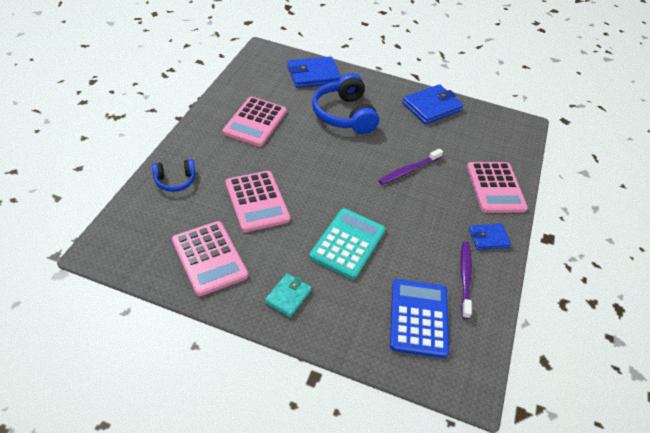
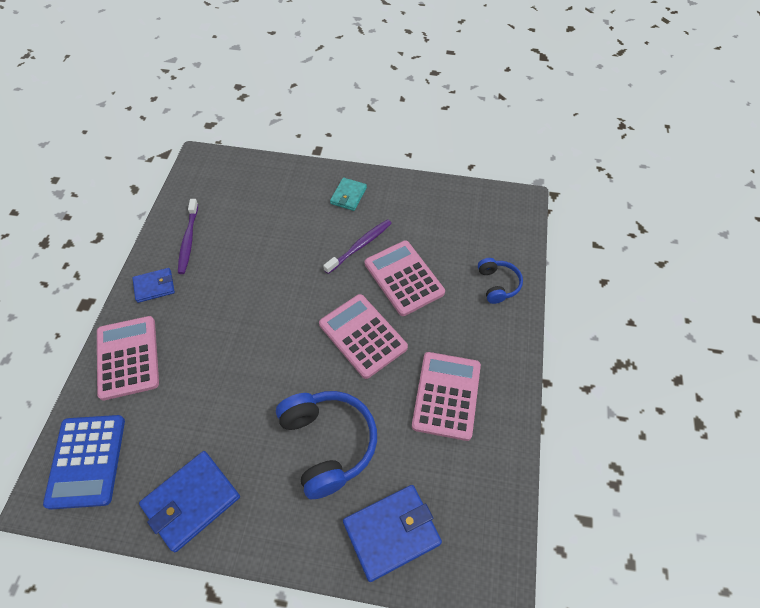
camera: 175 degrees right, 10 degrees up
(175, 180) = (497, 284): blue headphones -> blue headphones turned 105 degrees clockwise
(209, 258) = (426, 213): pink calculator -> pink calculator (362, 336)
(347, 243) = (303, 251): turquoise calculator -> none
(409, 170) = (236, 360): purple toothbrush -> purple toothbrush (360, 246)
(418, 318) = (236, 199): blue calculator -> blue calculator (87, 461)

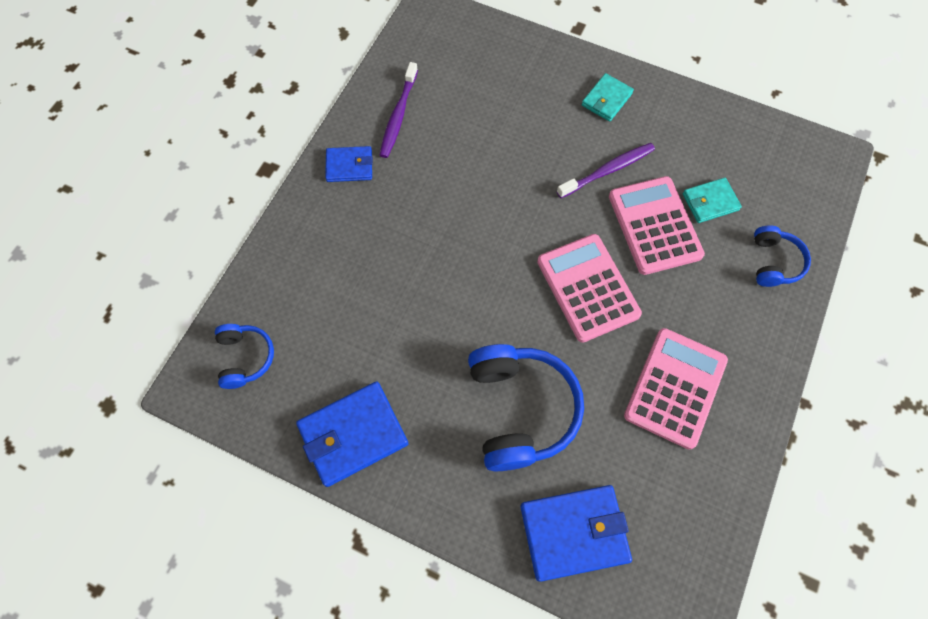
camera: 15 degrees right, 10 degrees up
(87, 461) = (245, 358): blue calculator -> blue headphones
(128, 357) = (307, 247): pink calculator -> none
(441, 252) = (710, 202): none -> turquoise wallet

